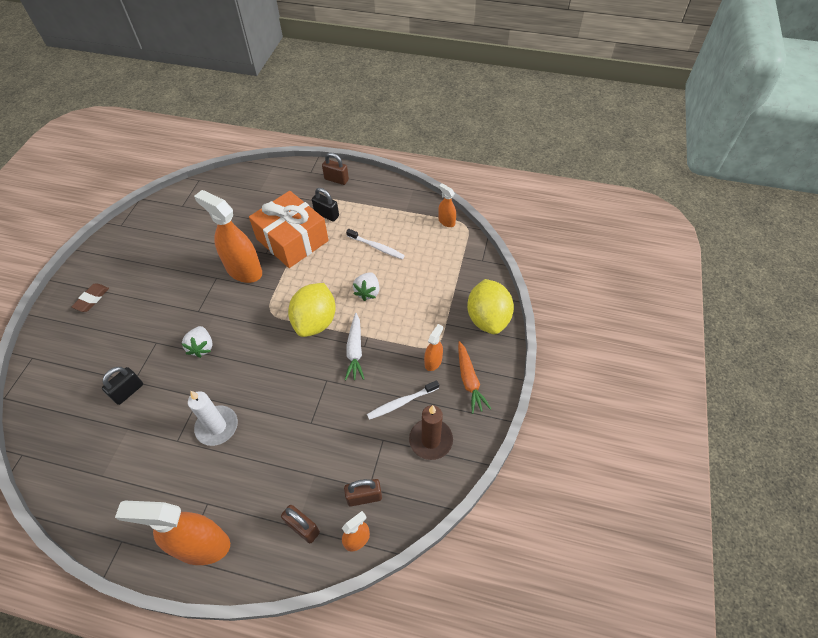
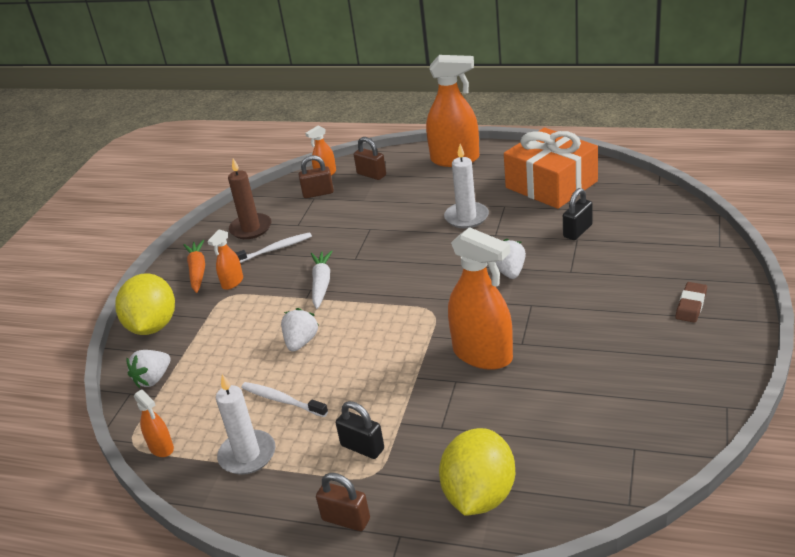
camera: 175 degrees left, 20 degrees down
(292, 240) = (416, 402): orange gift -> orange gift (551, 184)
(315, 321) = (371, 306): yellow lemon -> yellow lemon (479, 495)
(393, 214) = (247, 455): none -> white candle
(469, 270) = (153, 379): none -> white strawberry

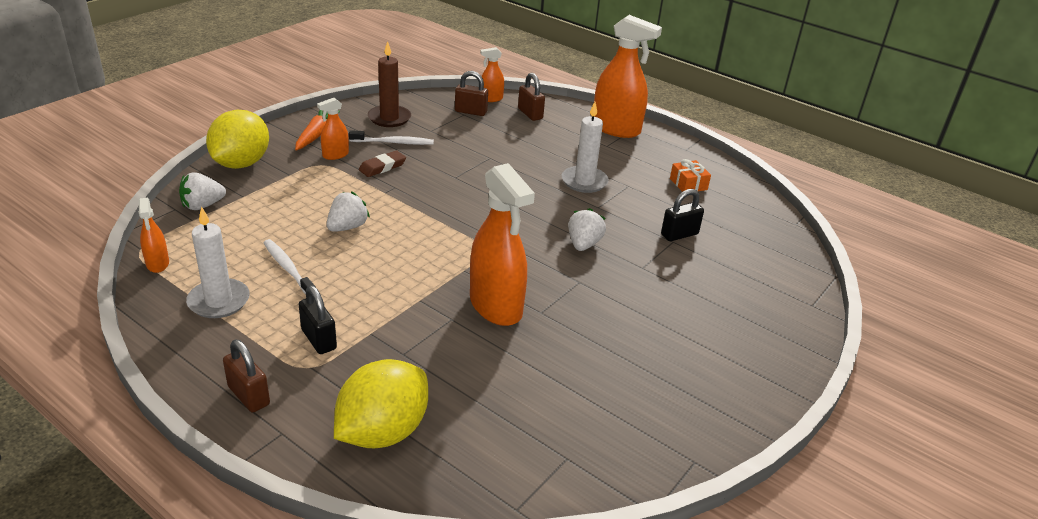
camera: 15 degrees right, 0 degrees up
(321, 284) = (407, 186): white carrot -> none
(551, 184) = (688, 184): orange gift -> orange gift, size x0.40
(691, 305) = (737, 348): brown eraser -> brown eraser (382, 167)

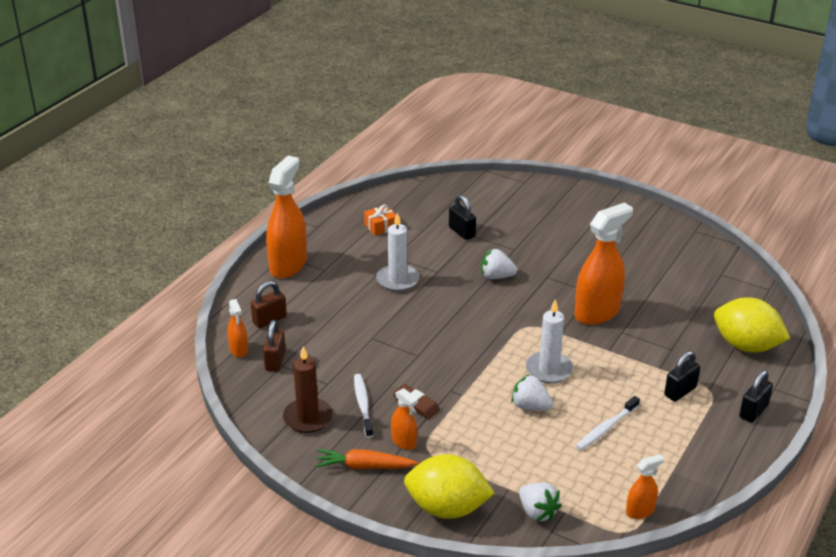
camera: 95 degrees left, 0 degrees up
(219, 301) = (667, 456): white candle -> white candle (549, 369)
(249, 396) = (753, 411): brown padlock -> black padlock

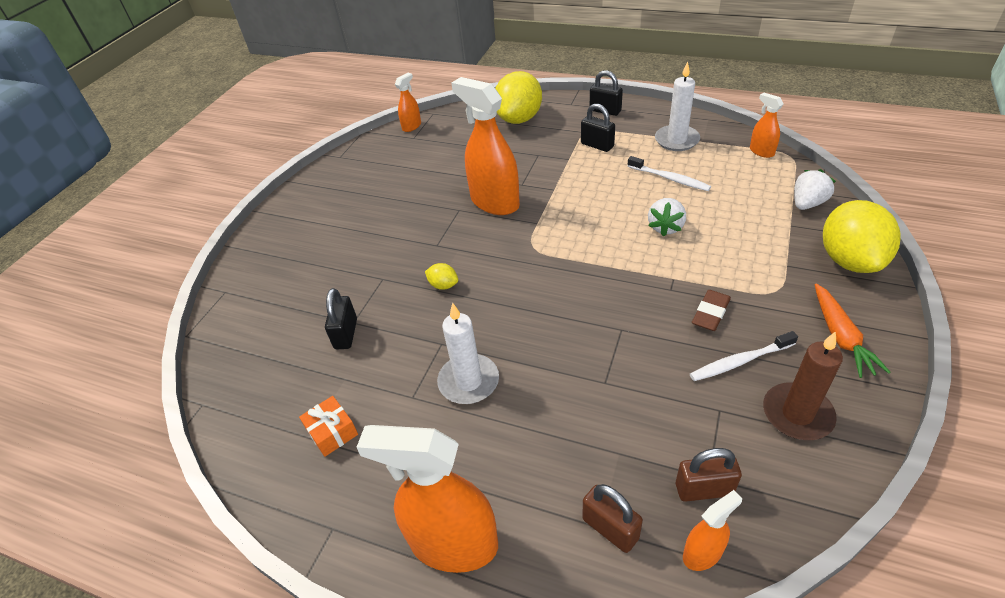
camera: 95 degrees left, 10 degrees up
(404, 442) = (778, 311): orange spray bottle -> orange spray bottle (411, 126)
(462, 232) = (346, 334): black padlock -> black padlock turned 45 degrees counterclockwise
(496, 276) = (443, 285): white strawberry -> yellow lemon
(549, 369) = (601, 222): white candle -> white candle (676, 140)

